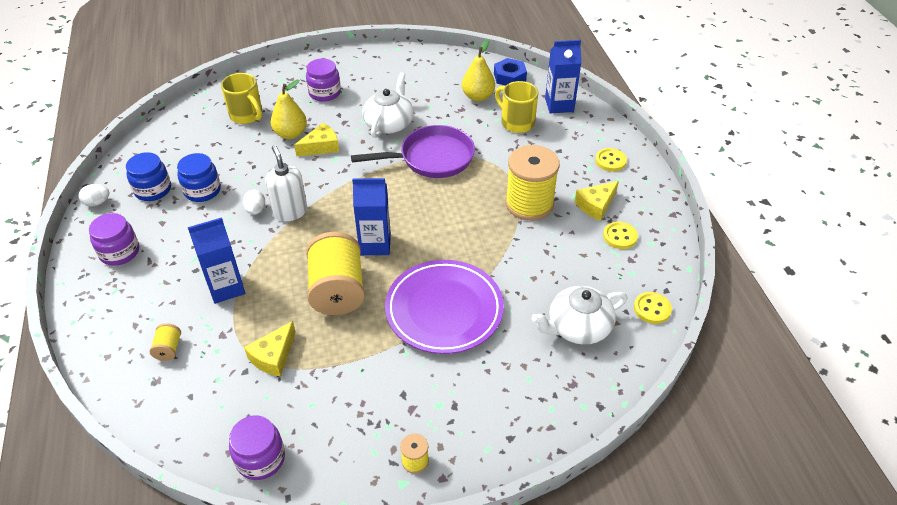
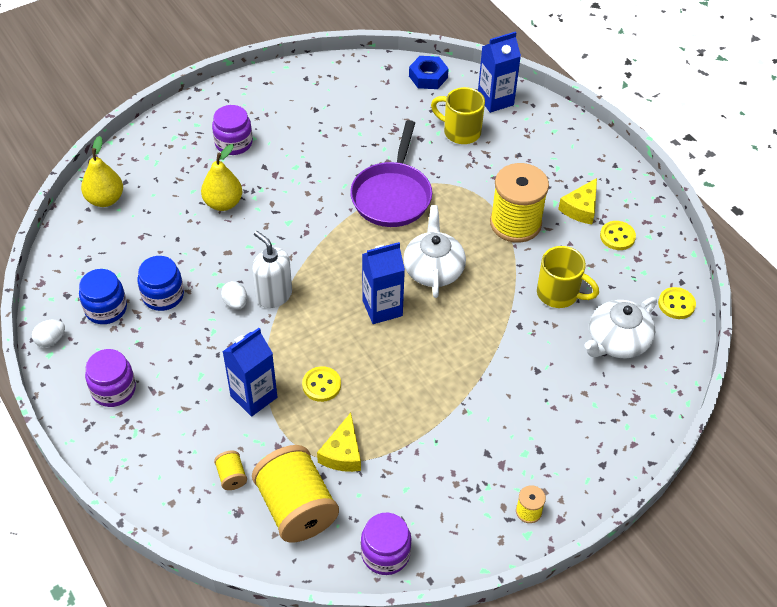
camera: 20 degrees left, 5 degrees up
(247, 115) = (160, 192): yellow mug -> yellow mug (559, 294)
(321, 146) = (266, 210): yellow cheese -> none
(337, 290) = (370, 368): yellow spool -> yellow spool (296, 508)
(389, 123) = (325, 165): white teapot -> white teapot (433, 269)
(432, 158) = (392, 195): purple pan -> purple pan turned 135 degrees clockwise
(444, 310) = (485, 359): purple plate -> none
(478, 96) = (405, 109): yellow pear -> yellow pear (105, 199)
(610, 161) = (574, 154): yellow button -> yellow button (321, 385)

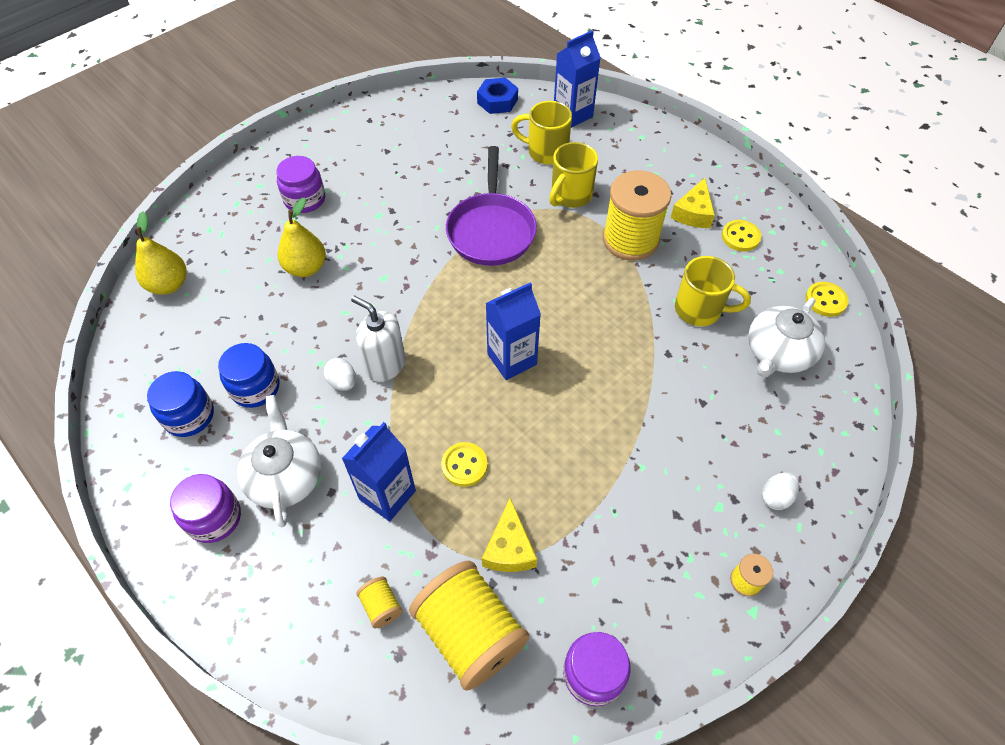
camera: 10 degrees left, 5 degrees up
(51, 340) = (126, 467): white egg -> white egg (775, 497)
(433, 269) = (557, 305): white teapot -> white teapot (285, 476)
(472, 175) = (570, 196): none -> yellow mug

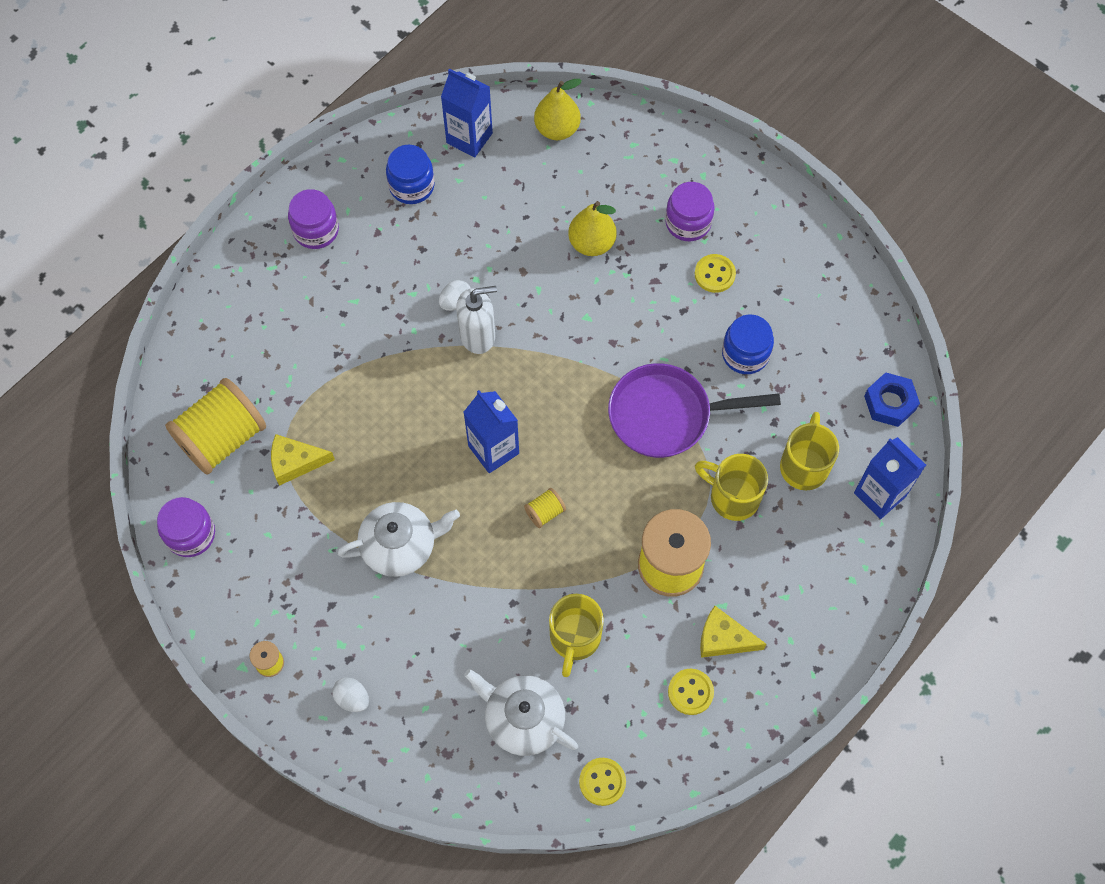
camera: 85 degrees right, 10 degrees up
(255, 387) = (444, 231): blue jar -> blue jar (745, 354)
(285, 476) = (356, 275): white teapot -> white teapot (400, 545)
(381, 606) = (243, 369): yellow spool -> yellow spool (545, 512)
(385, 365) = (478, 335): white soap dispenser -> white soap dispenser turned 45 degrees clockwise
(387, 495) = (341, 358): blue carton -> blue carton (469, 138)
(464, 465) = (373, 418): yellow button -> yellow button (714, 274)

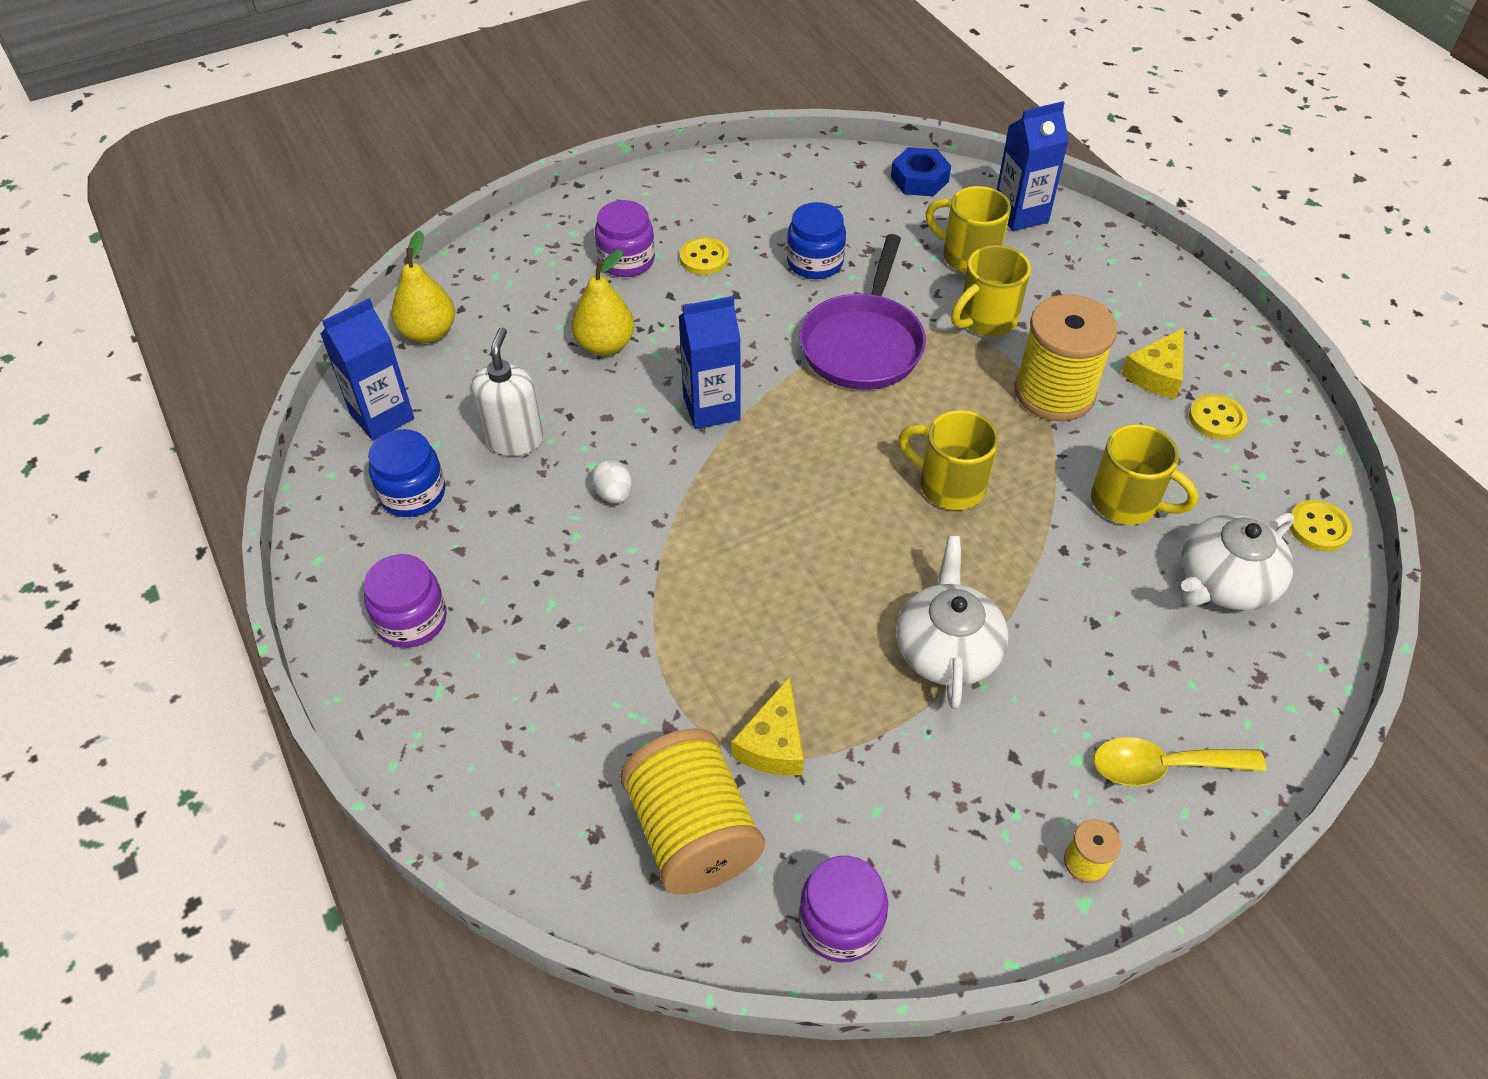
camera: 70 degrees left, 15 degrees down
(352, 698) = (1162, 767): white egg -> yellow spoon
(478, 335) = (674, 484): white soap dispenser -> white soap dispenser (514, 439)
(493, 450) = (844, 512): blue carton -> blue carton (711, 408)
(545, 512) = (949, 485): yellow spool -> yellow mug

